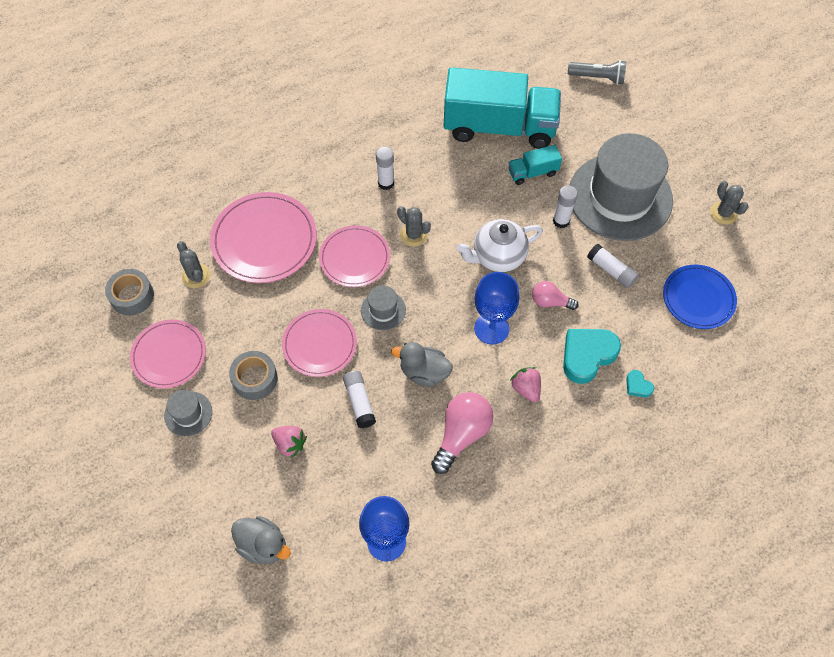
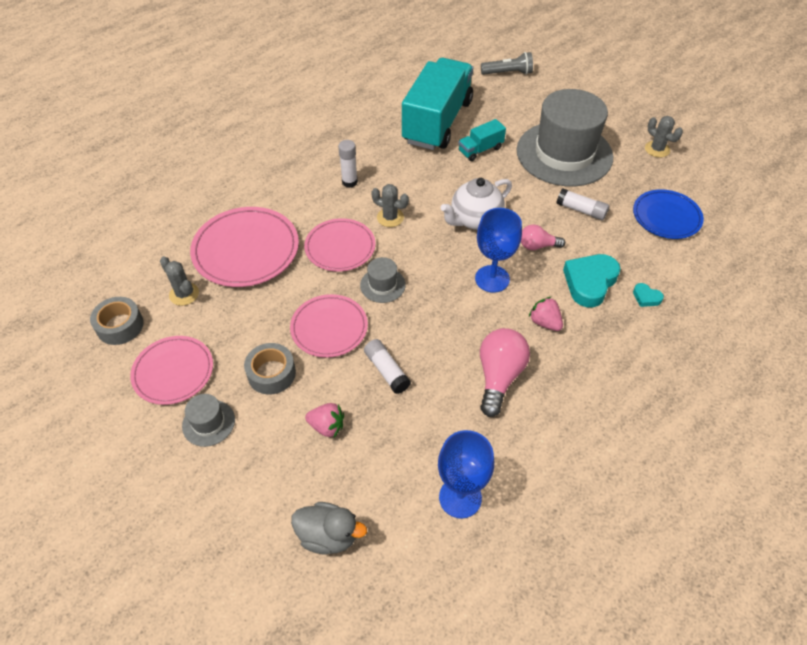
camera: 15 degrees left, 10 degrees down
(424, 372) = (441, 330): grey duck -> none
(499, 127) = (437, 122): turquoise truck -> turquoise truck turned 60 degrees counterclockwise
(561, 221) = (520, 181): white glue stick -> none

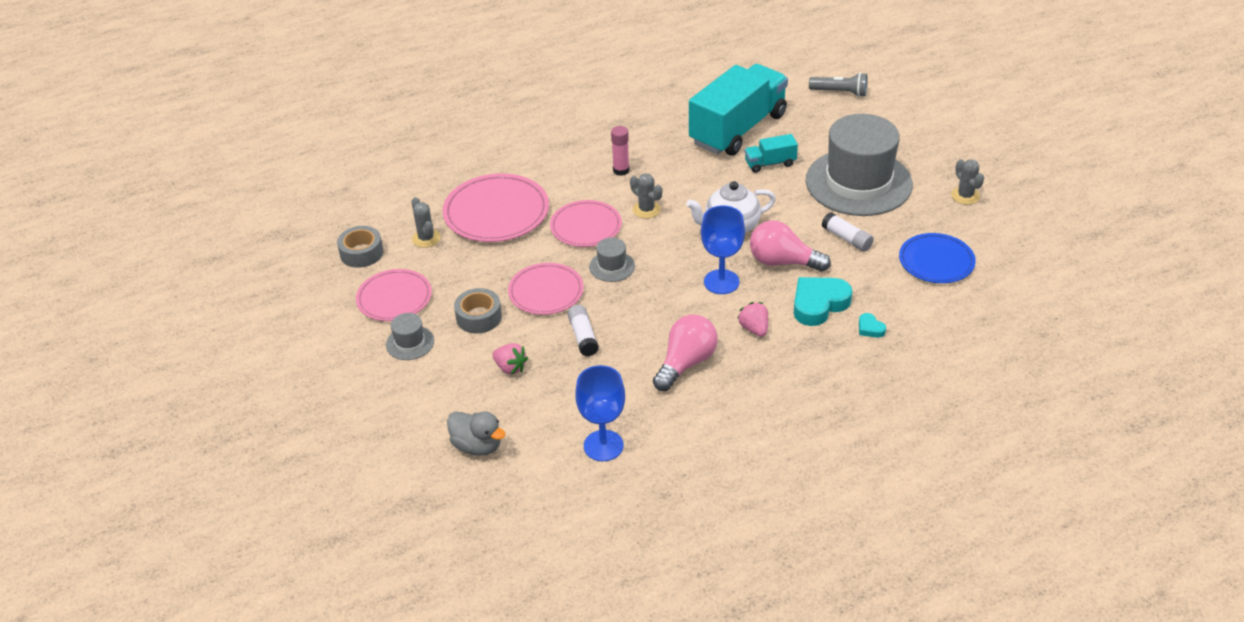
camera: 20 degrees right, 10 degrees down
(349, 182) = (621, 170): white glue stick -> pink glue stick
(537, 246) = (783, 262): pink light bulb -> pink light bulb, size x1.69

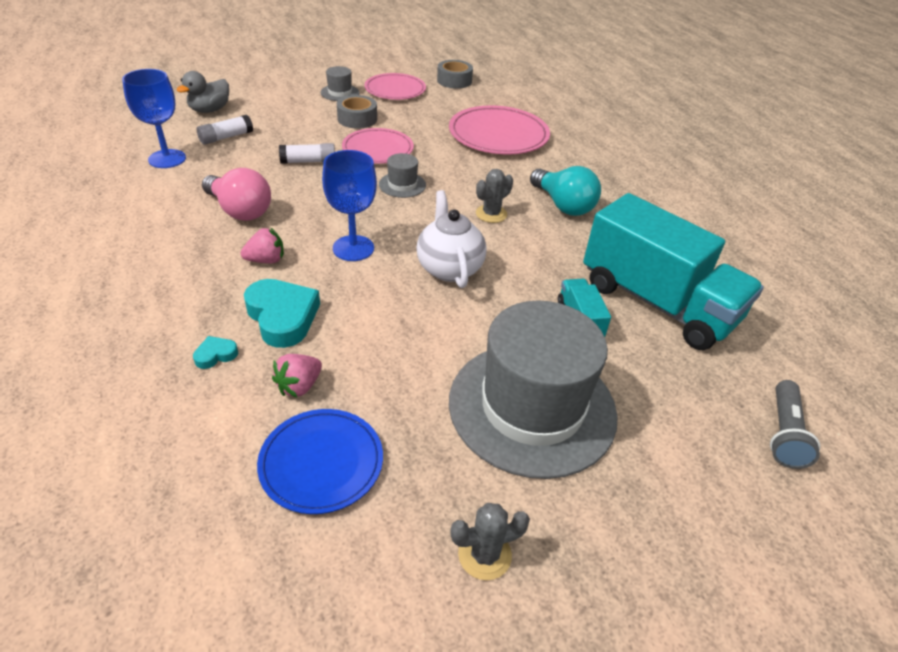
camera: 90 degrees right, 0 degrees up
(426, 238) = (467, 104): grey cactus -> none
(510, 368) = (288, 127): pink strawberry -> pink strawberry (299, 386)
(586, 226) = (468, 176): pink plate -> none
(621, 170) = (563, 205): pink glue stick -> turquoise light bulb
(783, 262) = (372, 299): pink light bulb -> none
(847, 239) = (402, 367): white glue stick -> white glue stick (226, 137)

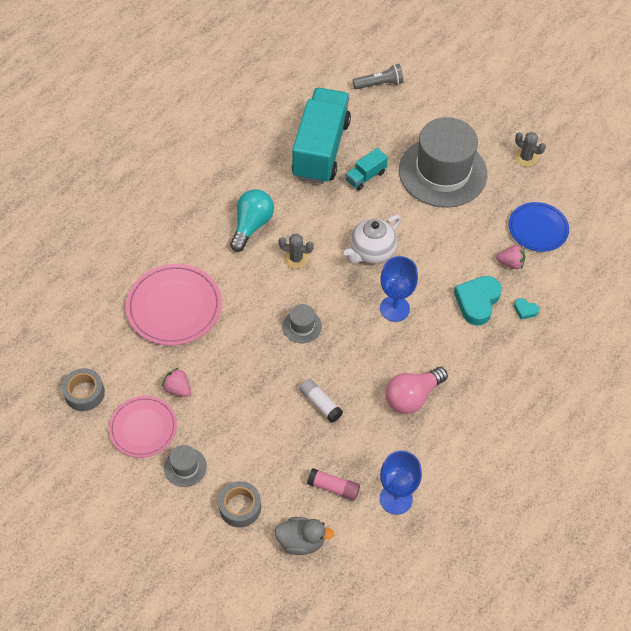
camera: 120 degrees left, 15 degrees up
(226, 137) = (333, 487): white glue stick -> pink glue stick
(240, 210) = (412, 397): pink light bulb -> pink light bulb turned 135 degrees counterclockwise
(266, 260) = (443, 344): pink strawberry -> pink strawberry (178, 389)
(357, 119) = (226, 418): grey tape -> grey tape (240, 507)
(378, 149) = (264, 372): pink plate -> none

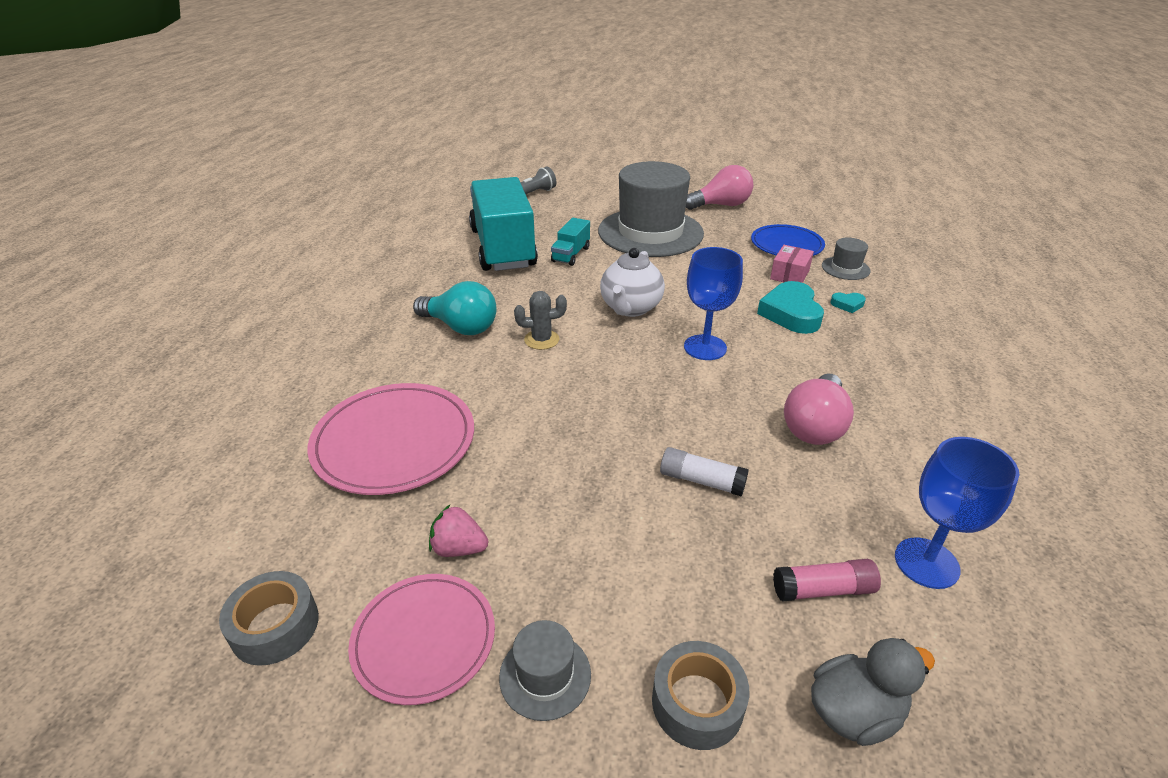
camera: 25 degrees left, 20 degrees down
(251, 225) = (460, 327): turquoise light bulb -> turquoise light bulb turned 120 degrees clockwise
(302, 326) = (602, 402): grey hat -> grey hat (845, 268)
(510, 263) = (789, 275): pink strawberry -> pink box
(526, 158) = (721, 205): grey cactus -> pink light bulb

